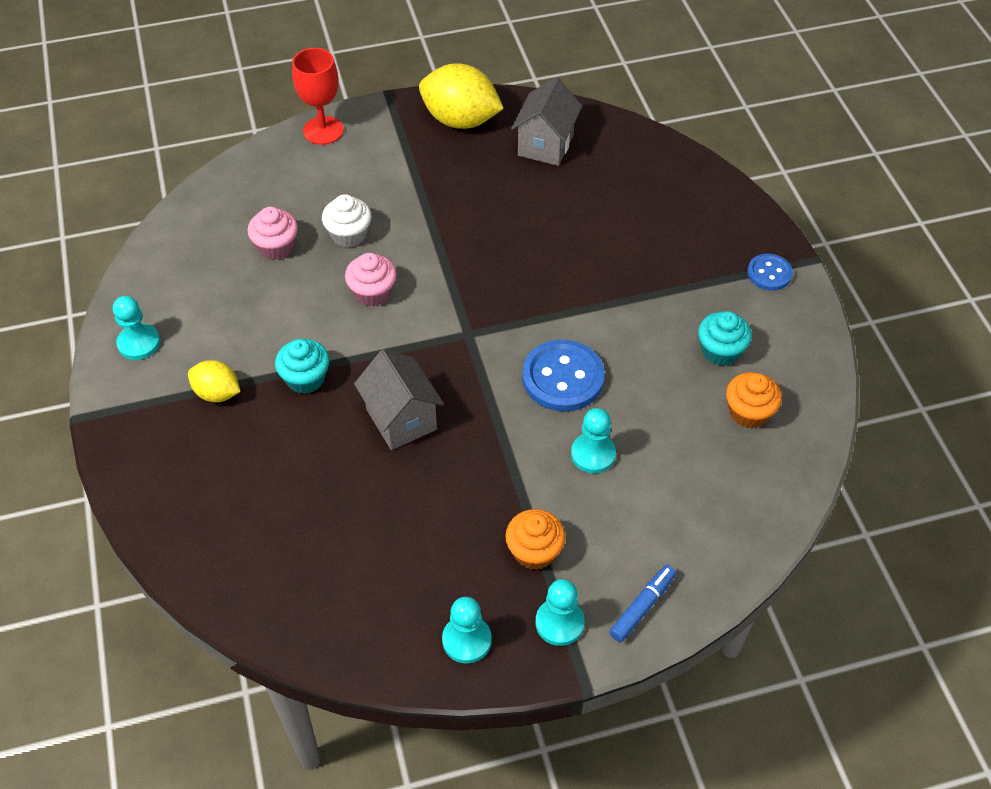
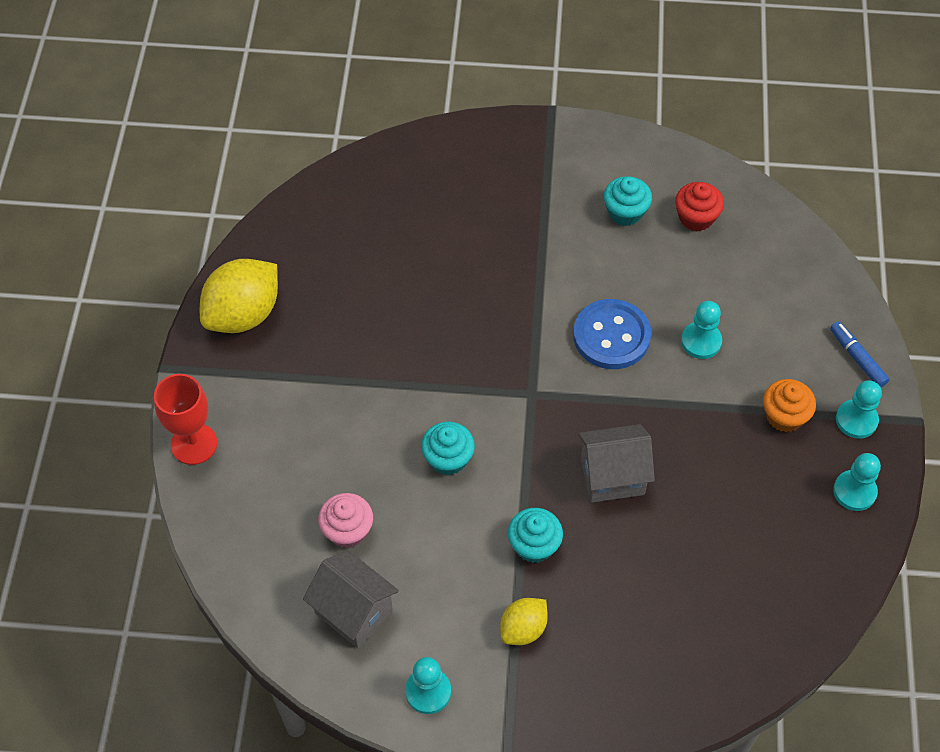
camera: 70 degrees left, 5 degrees up
(349, 234) = (360, 459): white cupcake -> none
(372, 292) = (448, 459): pink cupcake -> turquoise cupcake
(545, 145) = (316, 254): grey house -> grey house (353, 612)
(749, 412) = (696, 217): orange cupcake -> red cupcake
(769, 273) = (554, 145): blue button -> none

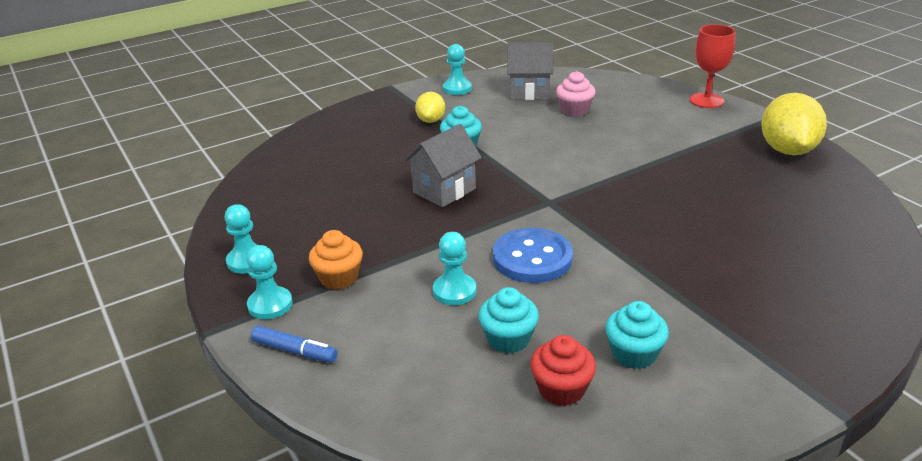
camera: 145 degrees right, 25 degrees down
(448, 459) = (560, 153): turquoise cupcake -> turquoise cupcake (508, 339)

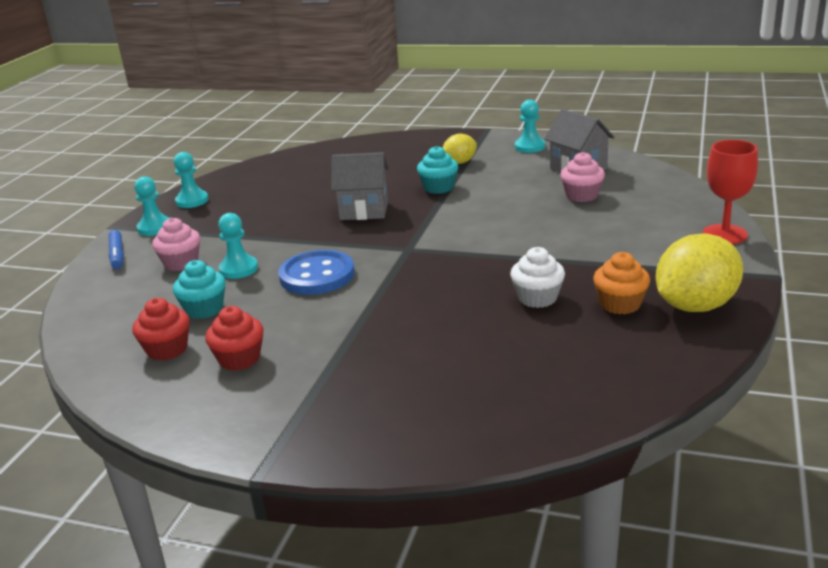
camera: 50 degrees right, 5 degrees down
(339, 278) = (207, 231): orange cupcake -> orange cupcake (620, 304)
(385, 317) = (181, 263): none -> pink cupcake
(633, 354) = (239, 359): turquoise cupcake -> red cupcake
(706, 190) = (537, 298): none -> white cupcake

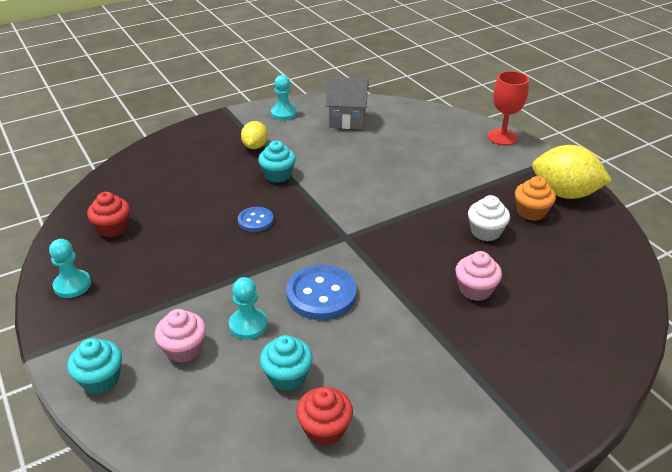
camera: 50 degrees left, 10 degrees up
(117, 255) = (100, 379): blue marker -> turquoise cupcake
(155, 228) = (86, 331): turquoise pawn -> none
(239, 359) = (393, 396): red cupcake -> red cupcake (113, 228)
(364, 211) = (255, 220): grey house -> blue button
(582, 195) = (384, 141): pink cupcake -> pink cupcake (475, 289)
(695, 306) = (564, 193): yellow lemon -> yellow lemon turned 75 degrees counterclockwise

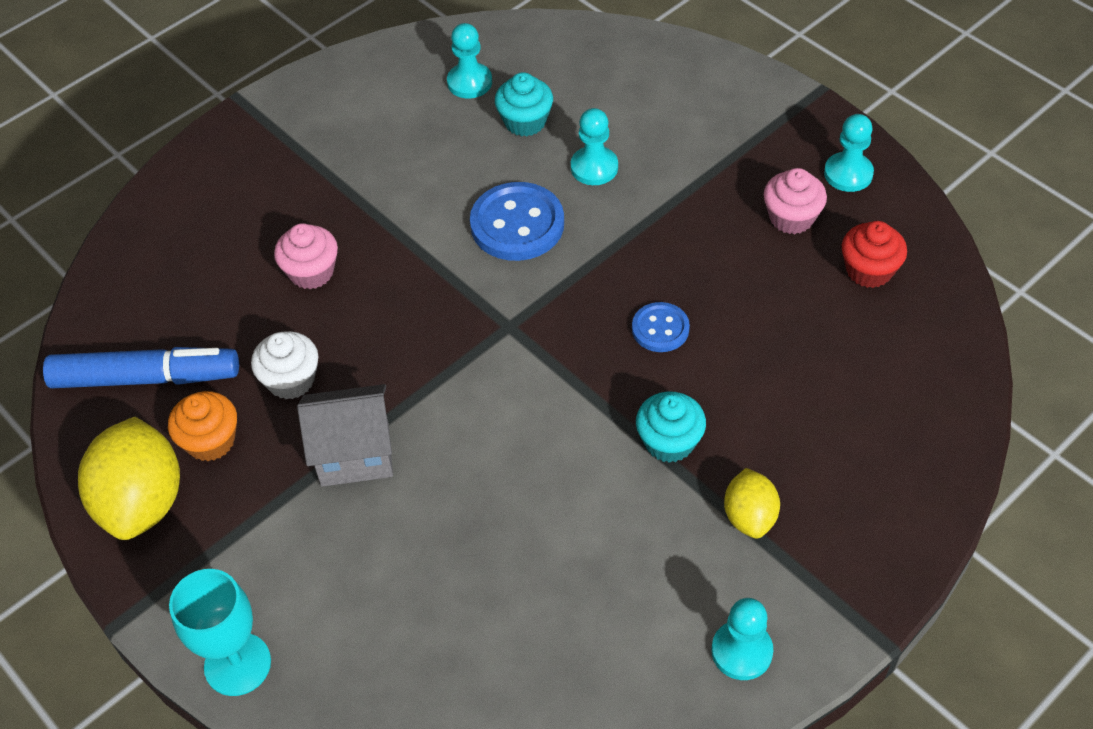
camera: 170 degrees right, 15 degrees up
(100, 379) = (724, 81): turquoise cupcake -> none
(184, 349) = (654, 127): pink cupcake -> pink cupcake (791, 218)
(324, 429) = (469, 82): red cupcake -> turquoise pawn
(347, 120) = (589, 654): grey house -> grey house (355, 454)
(502, 137) = (237, 664): red goblet -> turquoise goblet
(564, 193) = (142, 502): yellow lemon -> yellow lemon turned 75 degrees clockwise
(580, 247) = (146, 378): none -> blue marker

